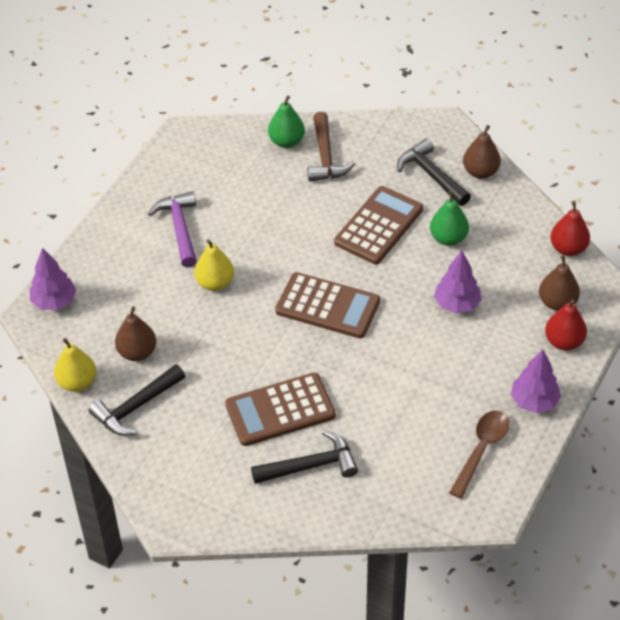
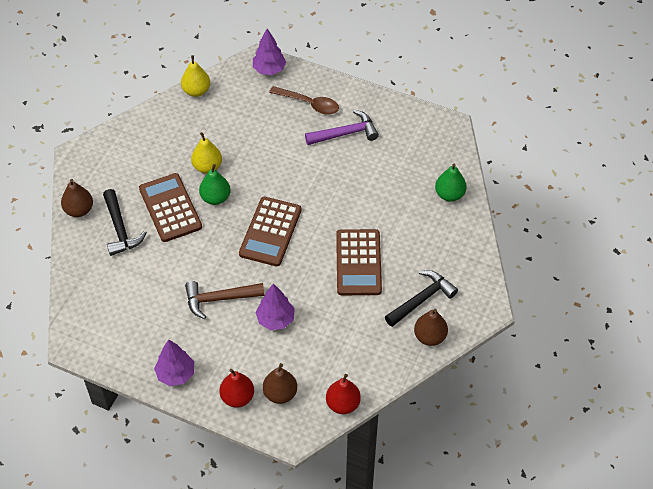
camera: 85 degrees right, 5 degrees up
(136, 407) = (174, 125): black hammer -> none
(137, 352) = (223, 121): brown pear -> brown pear (79, 210)
(215, 283) = (291, 160): yellow pear -> yellow pear (207, 167)
(325, 157) = (434, 222): brown hammer -> brown hammer (219, 299)
(379, 226) = (358, 263): brown calculator -> brown calculator turned 60 degrees clockwise
(448, 238) = (348, 313): green pear -> green pear (215, 198)
(481, 450) = (130, 337): brown spoon -> brown spoon (309, 104)

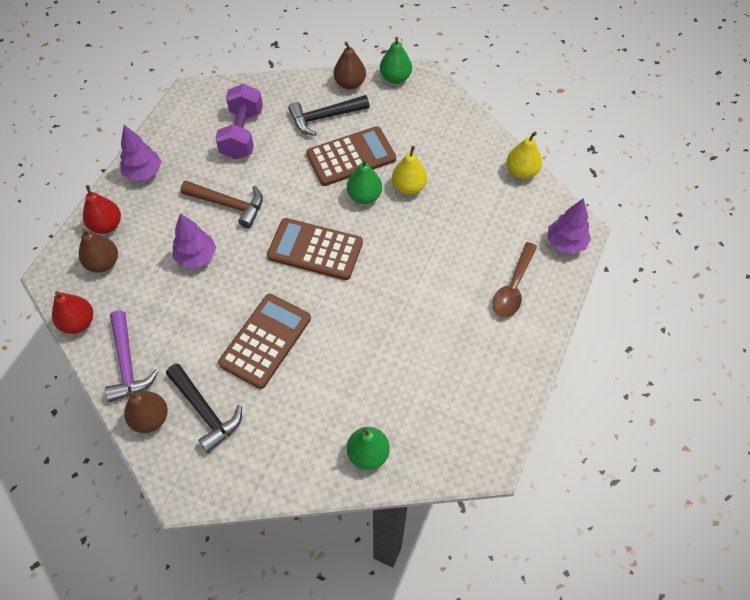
camera: 90 degrees right, 5 degrees up
(76, 175) = (395, 78): none -> green pear
(134, 294) = (242, 134): none -> purple dumbbell
(219, 299) = (229, 205): brown hammer -> brown hammer turned 120 degrees clockwise
(345, 133) = (467, 328): purple hammer -> purple hammer (127, 364)
(358, 263) = (265, 341): brown calculator -> brown calculator turned 120 degrees clockwise

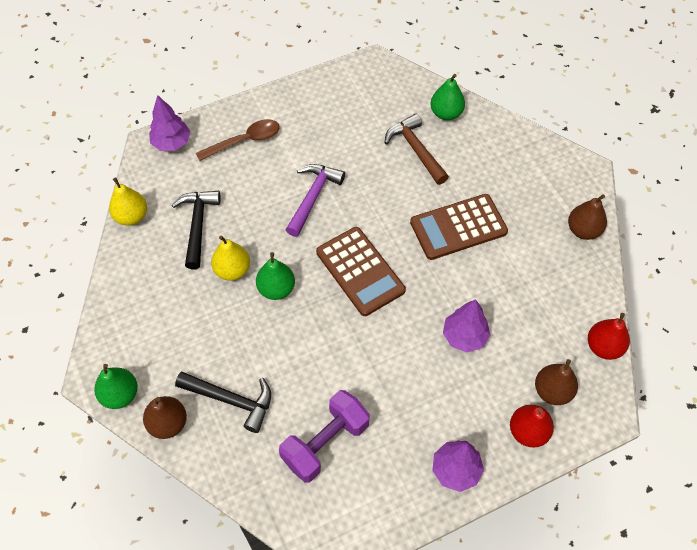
camera: 140 degrees left, 0 degrees up
(127, 364) = (579, 282): purple hammer -> purple hammer (313, 197)
(205, 411) = (538, 208): black hammer -> black hammer (198, 225)
(229, 205) = (399, 368): brown hammer -> brown hammer (415, 149)
(351, 157) = (250, 336): brown calculator -> none

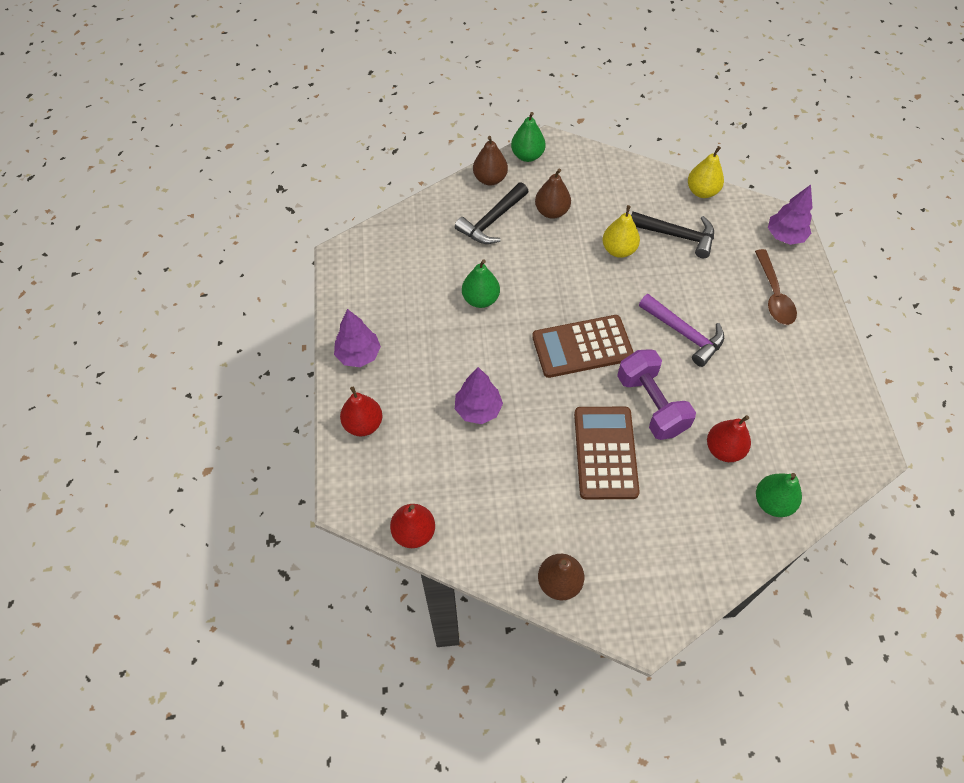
camera: 110 degrees right, 0 degrees up
(276, 289) = (587, 277): green pear -> green pear (480, 299)
(325, 443) = (426, 272): purple dumbbell -> purple dumbbell (651, 404)
(415, 149) = (724, 449): brown hammer -> red pear
(552, 391) = (391, 462): brown pear -> brown pear (551, 211)

